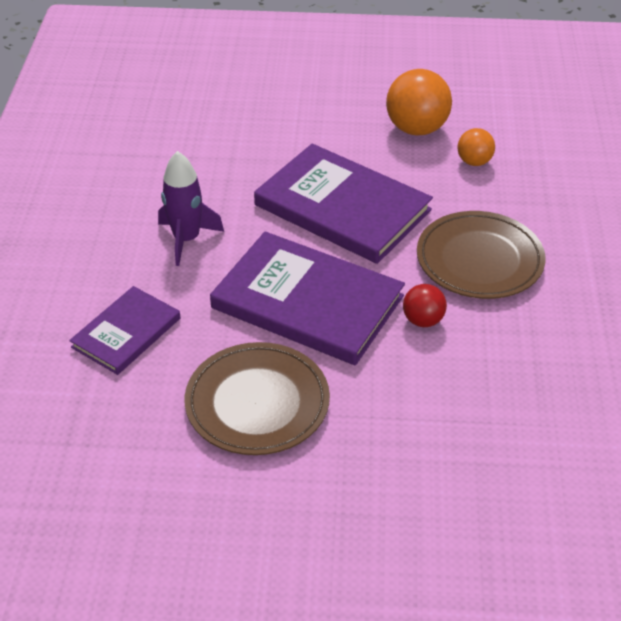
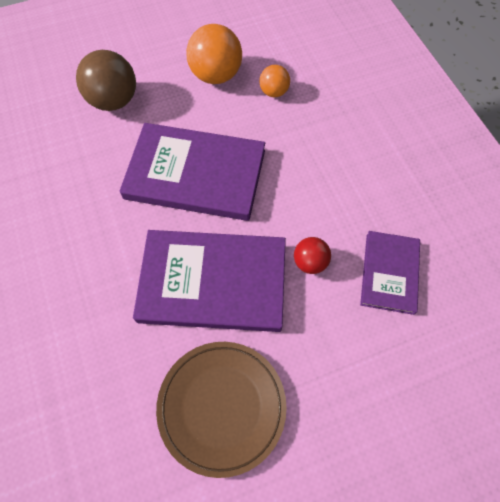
camera: 25 degrees left, 20 degrees up
(126, 332) = (75, 382): purple book -> purple book (389, 273)
(186, 239) = (82, 258): purple rocket -> none
(292, 120) = (114, 101): none -> brown ball
(479, 260) = (323, 185): brown plate -> none

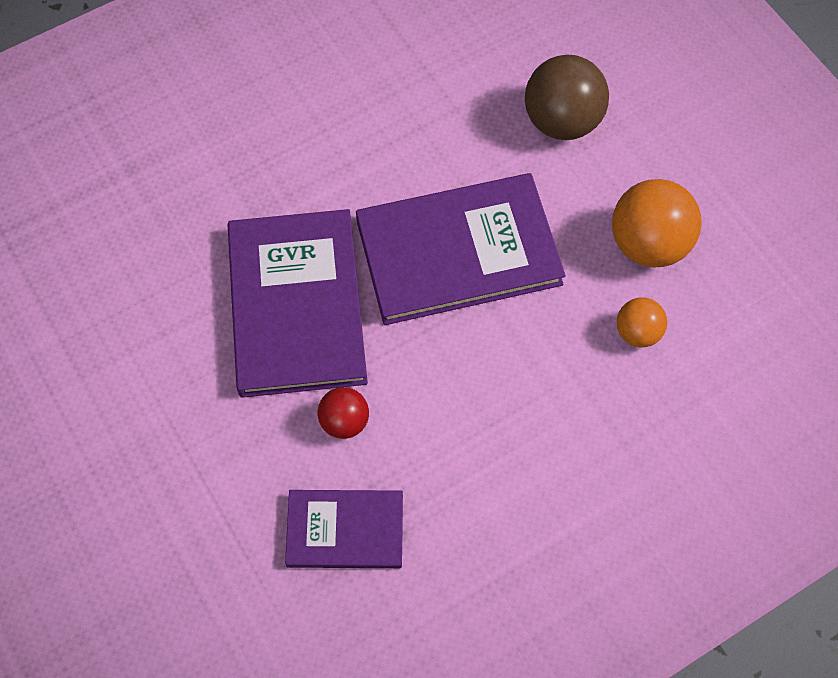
camera: 80 degrees right, 0 degrees up
(195, 174) = (458, 252): purple book -> purple book turned 75 degrees clockwise
(222, 407) = (139, 345): brown plate -> none

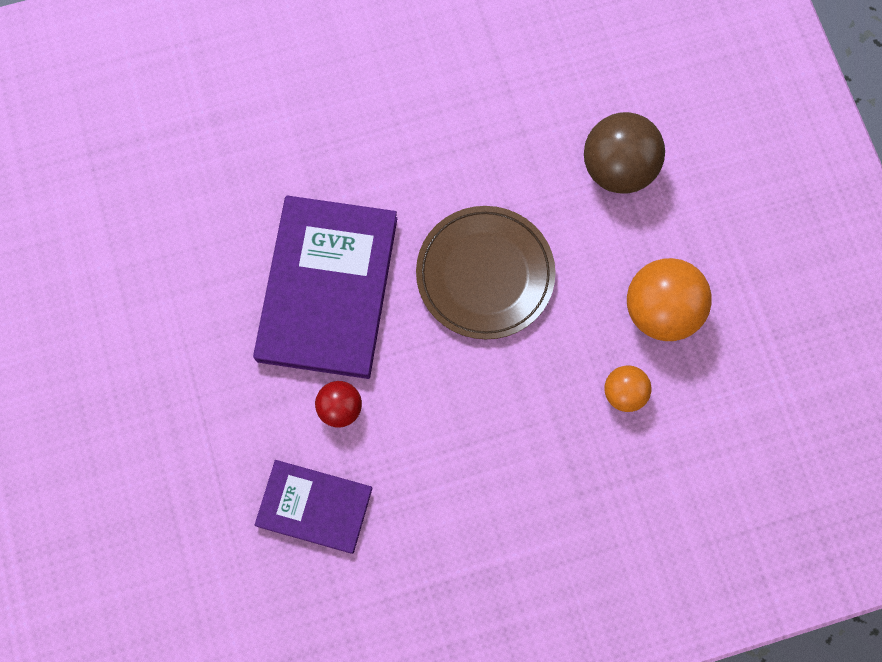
camera: 15 degrees right, 10 degrees up
(458, 252) = (485, 274): purple book -> brown plate

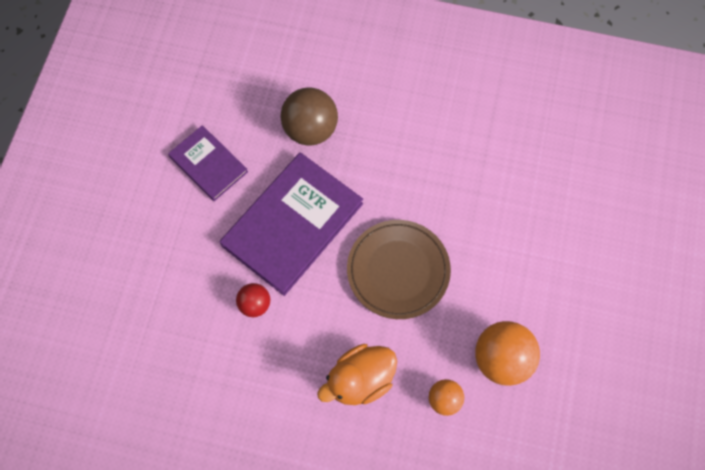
camera: 30 degrees right, 5 degrees down
(314, 507) = (201, 357): purple book -> purple book (208, 164)
(516, 425) = (360, 380): none -> orange duck
(617, 169) = (527, 249): brown ball -> brown ball (310, 129)

